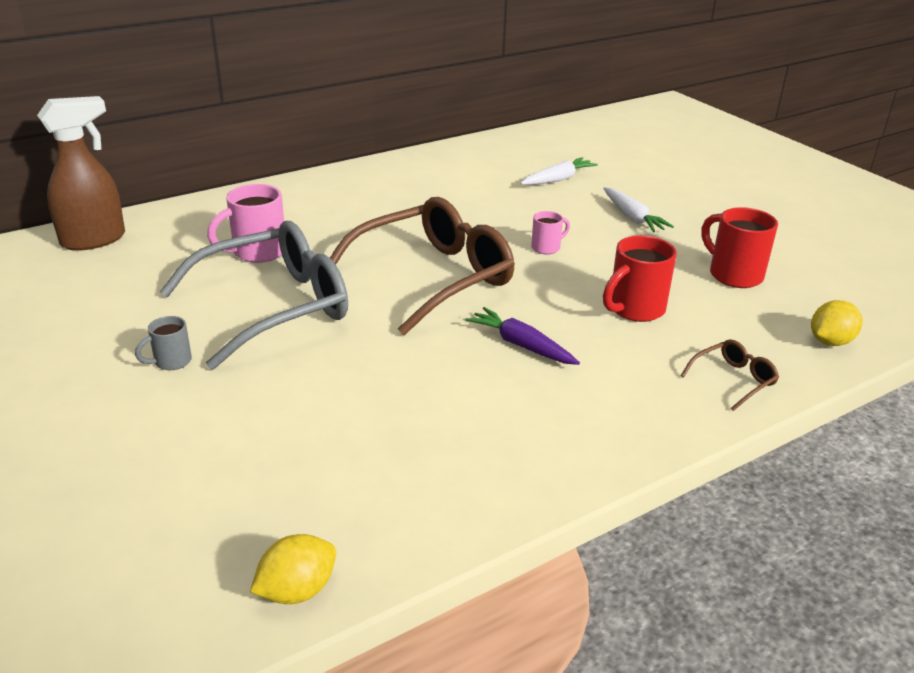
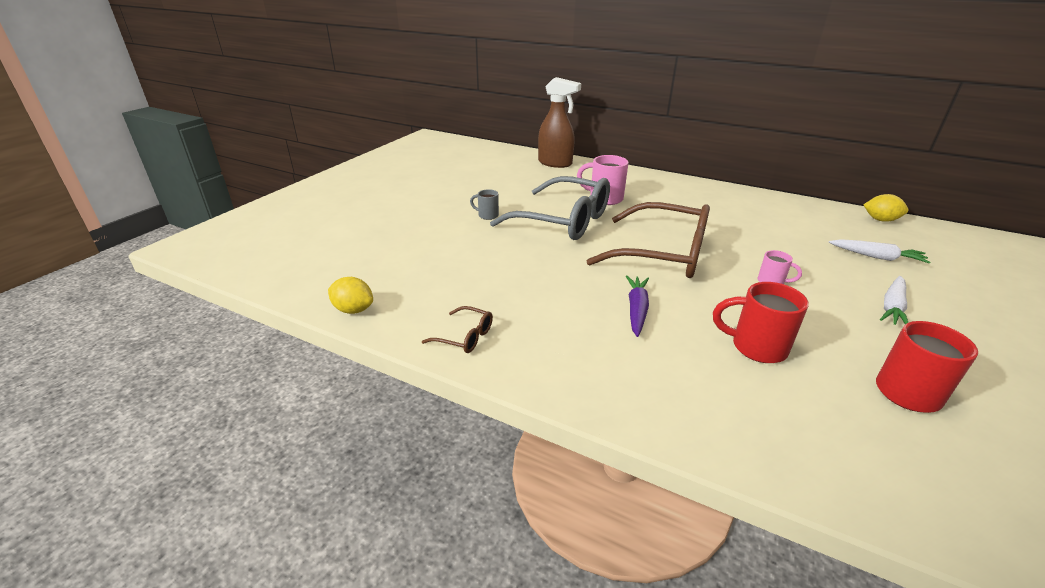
camera: 60 degrees right, 0 degrees up
(733, 380) = (734, 432): brown glasses -> brown glasses (465, 337)
(830, 341) = (900, 494): yellow lemon -> yellow lemon (880, 220)

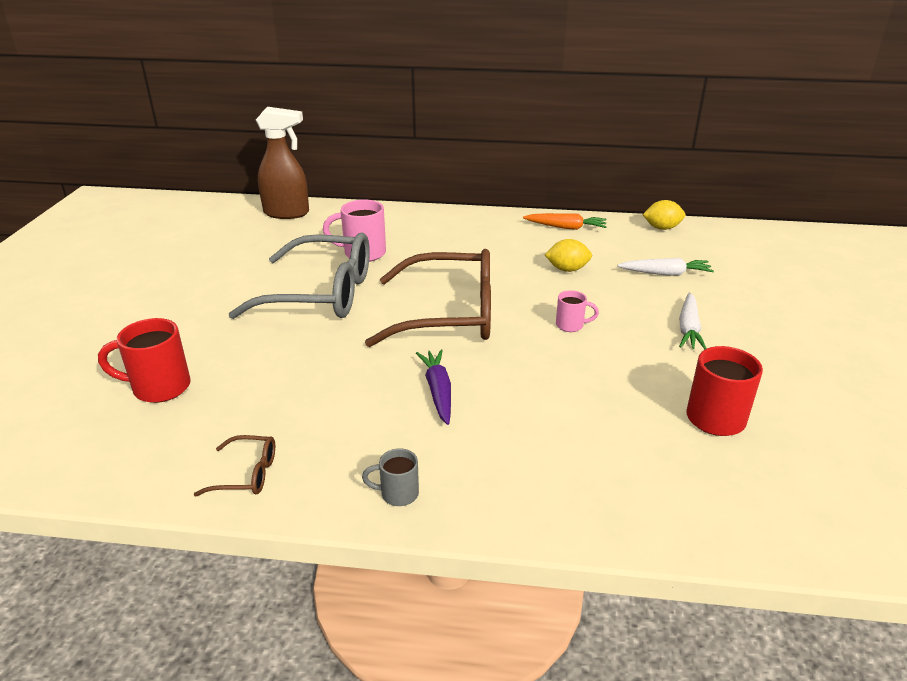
camera: 20 degrees left, 0 degrees up
(353, 310) = (83, 475): yellow lemon -> yellow lemon (567, 269)
(487, 215) = (220, 304): grey mug -> grey mug (397, 494)
(756, 347) = (571, 405): red mug -> red mug (159, 387)
(785, 206) = (565, 227): none -> orange carrot

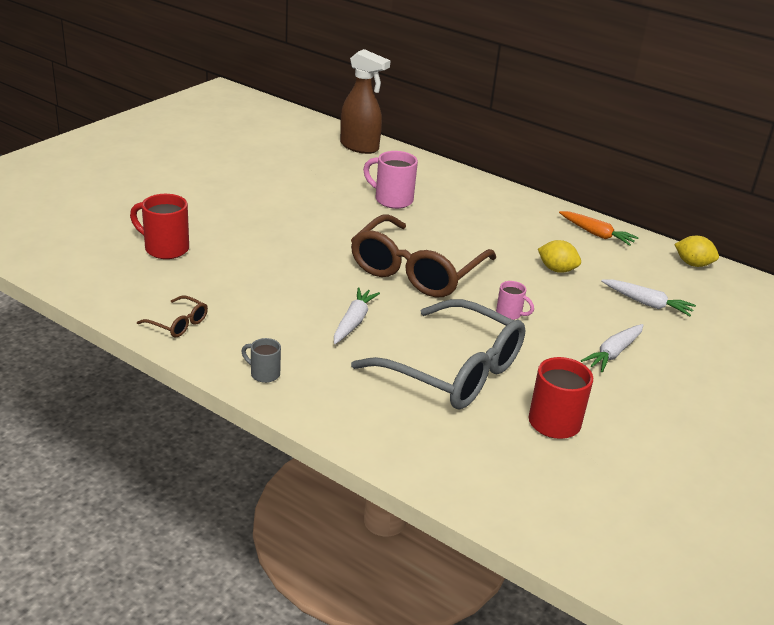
camera: 25 degrees right, 0 degrees up
(321, 293) = (330, 221): grey glasses -> grey glasses (453, 370)
(438, 391) = (353, 322): purple carrot -> white carrot
(449, 314) = (416, 271): brown glasses -> brown glasses turned 90 degrees clockwise

